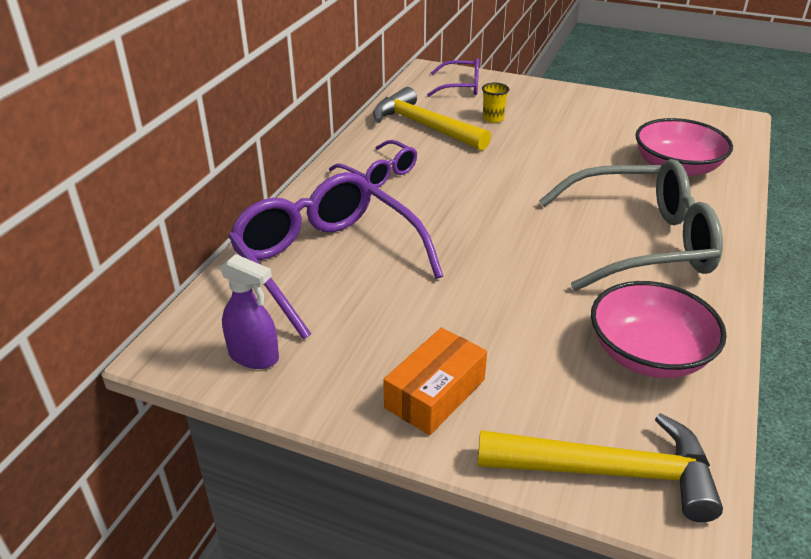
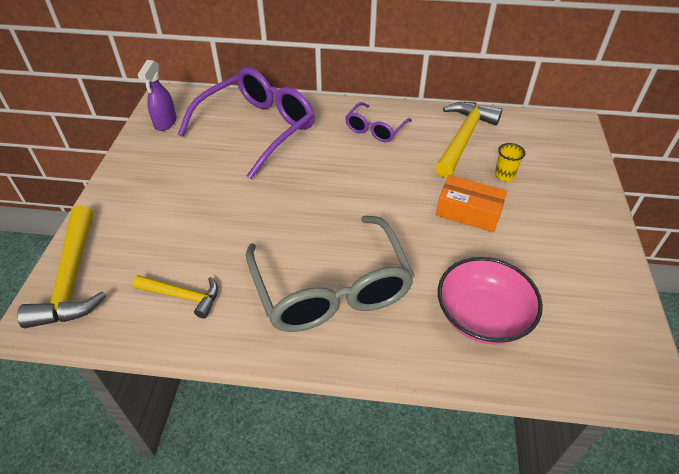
camera: 75 degrees right, 10 degrees up
(435, 393) = (138, 194): orange box -> orange box (468, 212)
(461, 87) = (556, 147): purple glasses -> none
(648, 354) = (182, 296): pink bowl -> yellow hammer

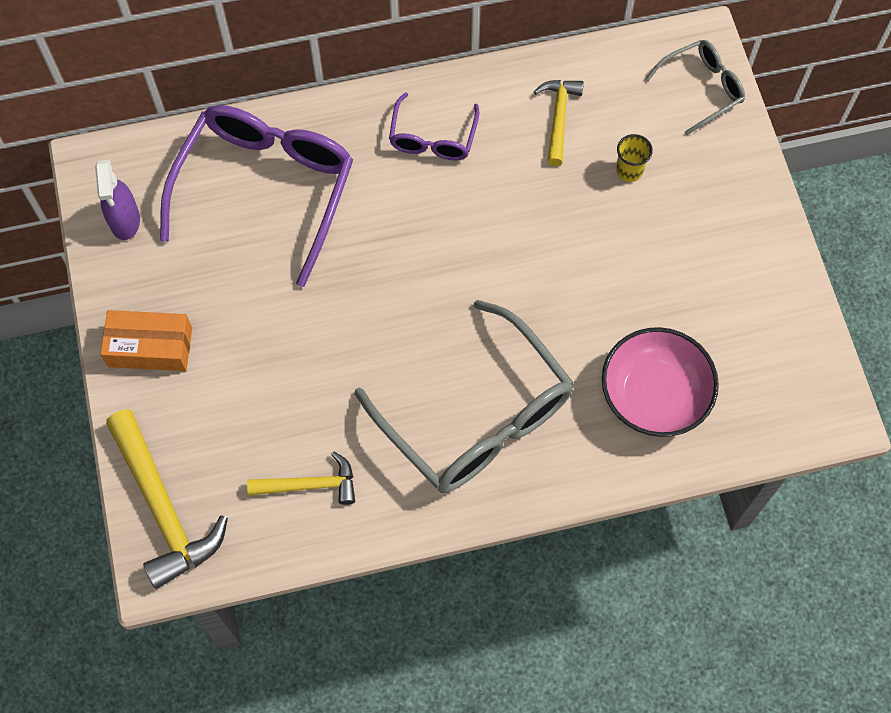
camera: 20 degrees left, 20 degrees up
(463, 138) = (558, 118): yellow hammer -> yellow hammer, size x0.59
(468, 212) = (600, 249): orange box -> orange box (150, 347)
(569, 146) = (702, 88): none -> grey glasses

